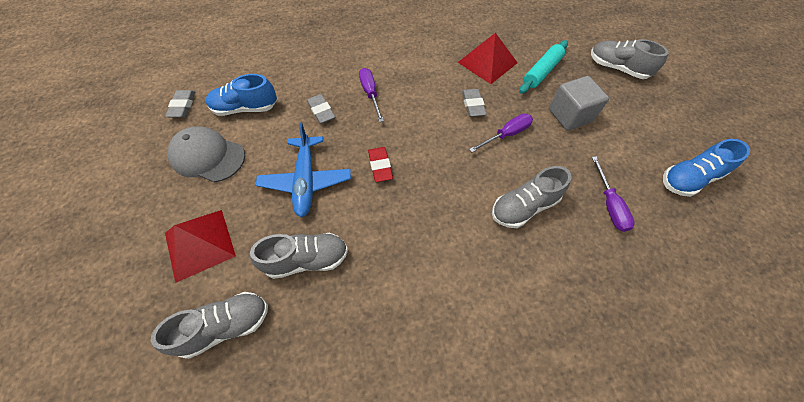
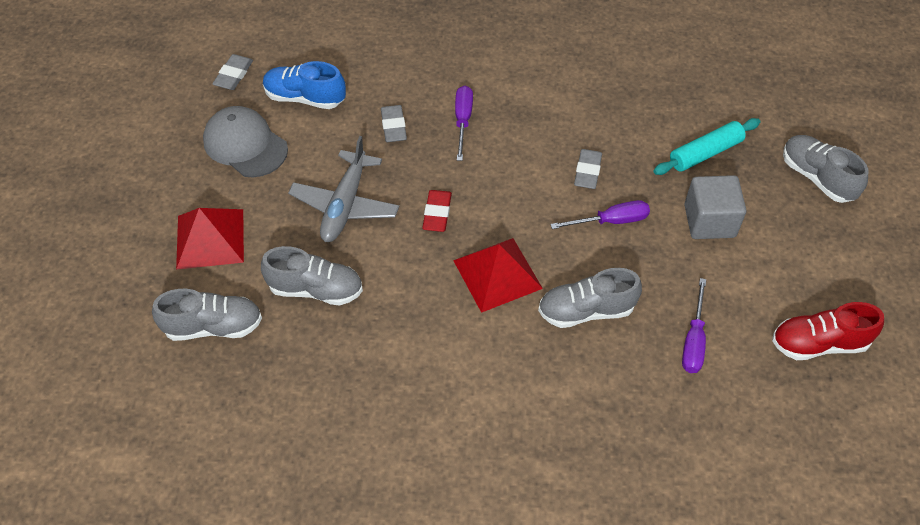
camera: 20 degrees right, 5 degrees down
(306, 181) = (345, 205): blue plane -> grey plane
(487, 62) = (637, 120): red pyramid -> red pyramid (497, 274)
(689, 179) = (819, 343): blue shoe -> red shoe

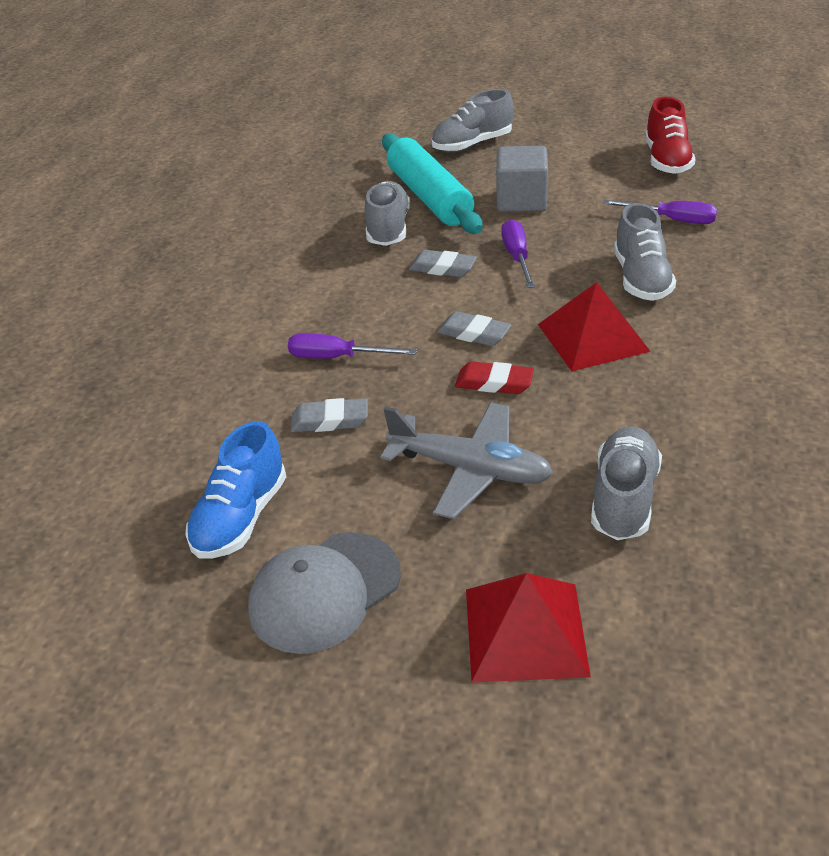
camera: 80 degrees left, 15 degrees down
(213, 326) = (703, 617): grey shoe -> grey shoe (388, 229)
(233, 75) = (151, 615): grey eraser -> grey eraser (474, 334)
(705, 153) = (430, 197): turquoise rolling pin -> turquoise rolling pin, size x1.54

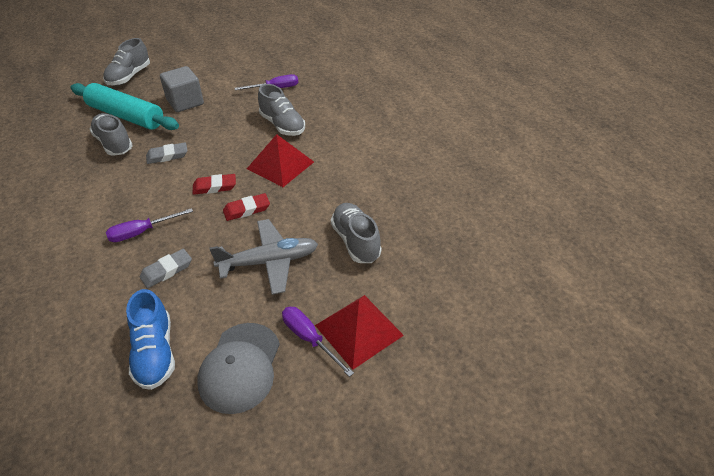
camera: 40 degrees left, 5 degrees up
(474, 334) = (214, 187): grey eraser -> red eraser
(517, 257) = (207, 135): purple screwdriver -> purple screwdriver (309, 338)
(667, 161) = (249, 57): red shoe -> none

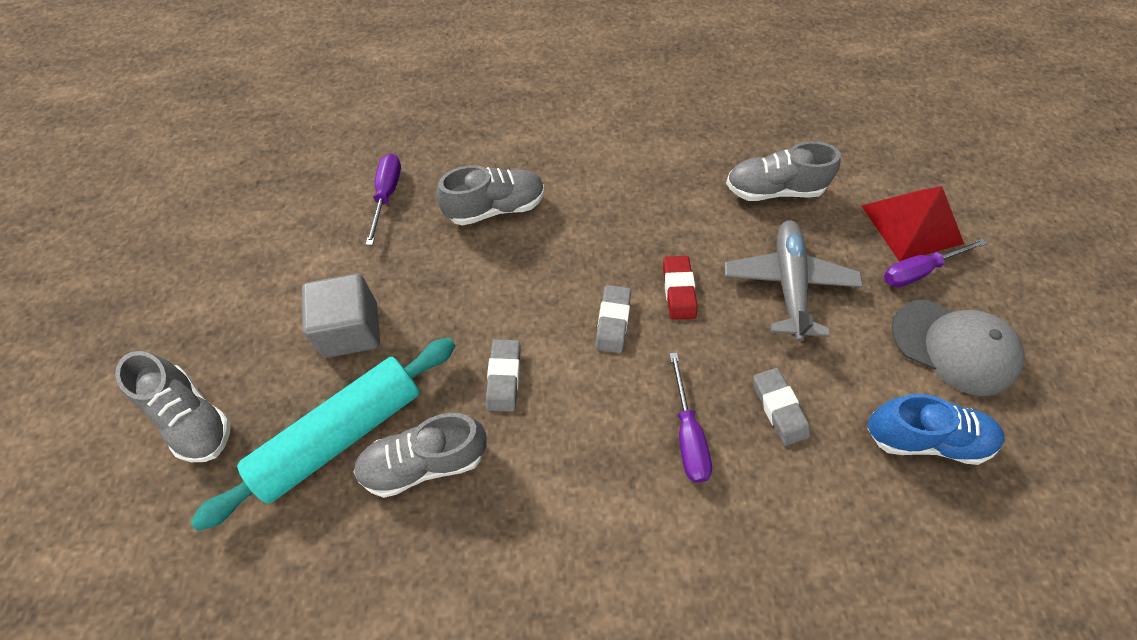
camera: 70 degrees left, 15 degrees up
(214, 187) = (613, 321): red eraser -> grey eraser
(280, 165) = (593, 231): red pyramid -> none

